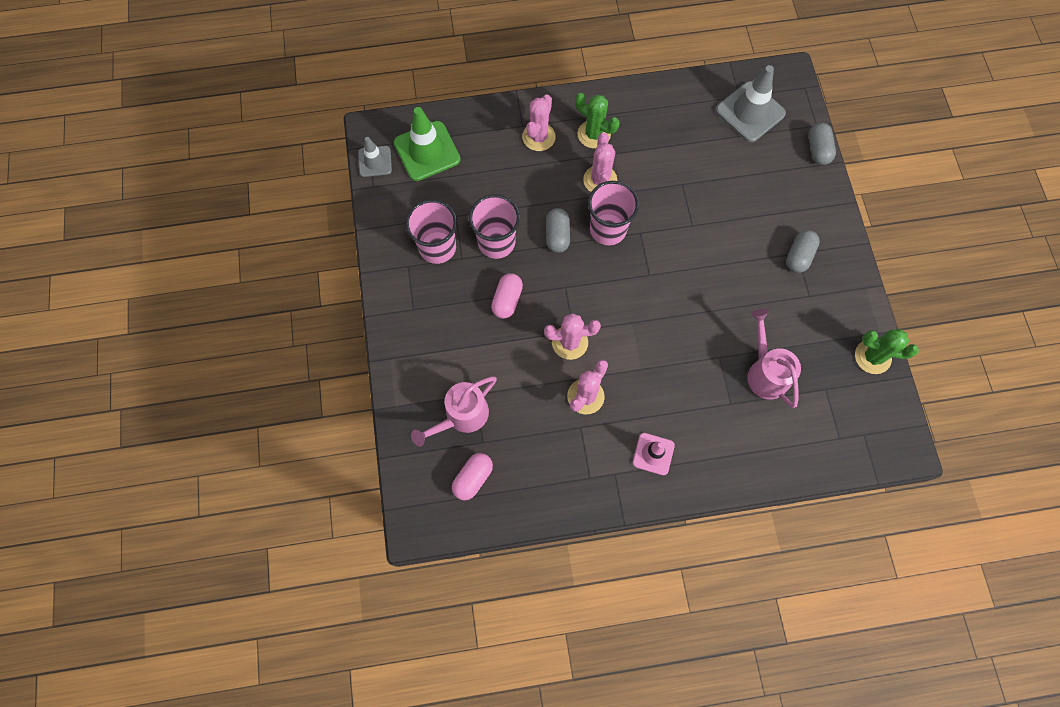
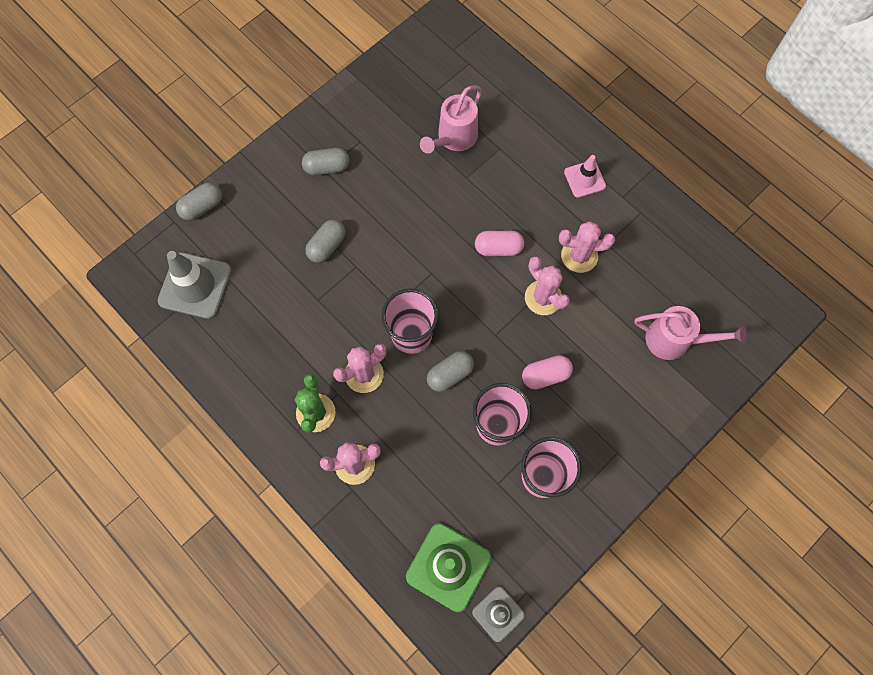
camera: 125 degrees left, 0 degrees up
(473, 478) = (714, 297): pink capsule -> pink capsule (498, 248)
(724, 215) = (327, 246): none -> grey capsule
(872, 357) = (382, 73): green cactus -> none

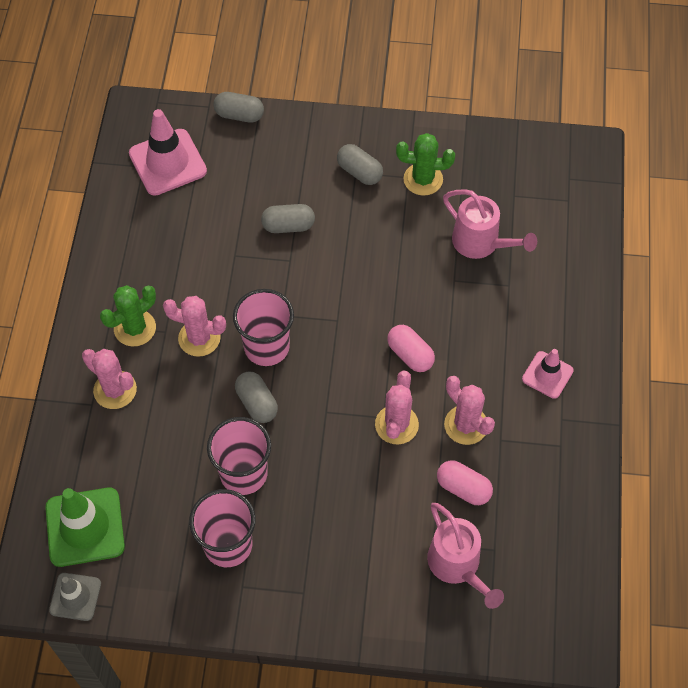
camera: 50 degrees right, 10 degrees down
(195, 285) = (168, 162): grey traffic cone -> pink traffic cone
(371, 134) = (423, 179): none -> green cactus
(450, 375) = (257, 403): grey capsule -> grey capsule turned 45 degrees clockwise
(454, 139) = (481, 243): pink watering can -> pink watering can turned 135 degrees counterclockwise
(545, 375) = (324, 480): pink capsule -> pink capsule (463, 488)

